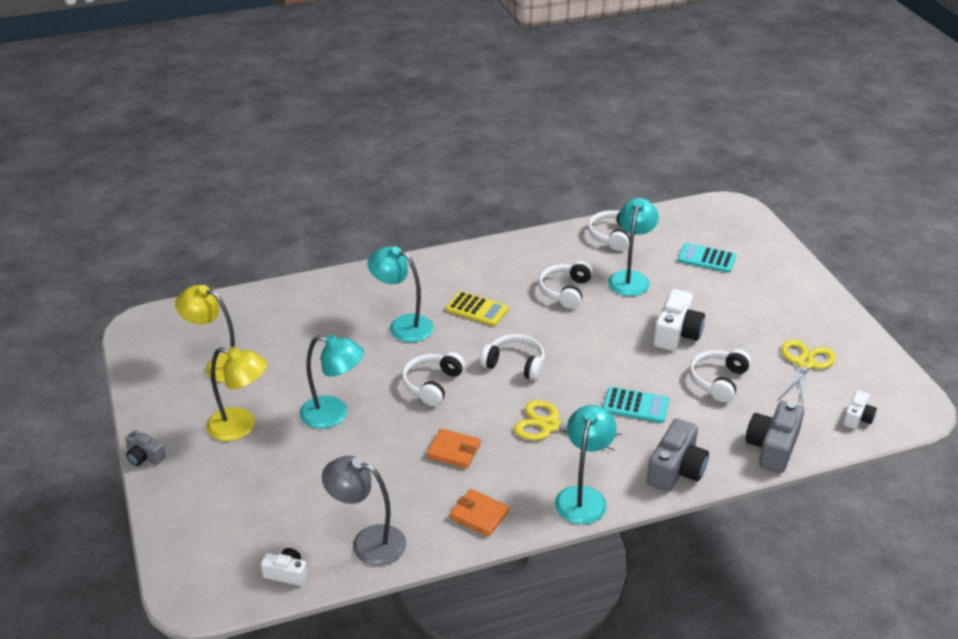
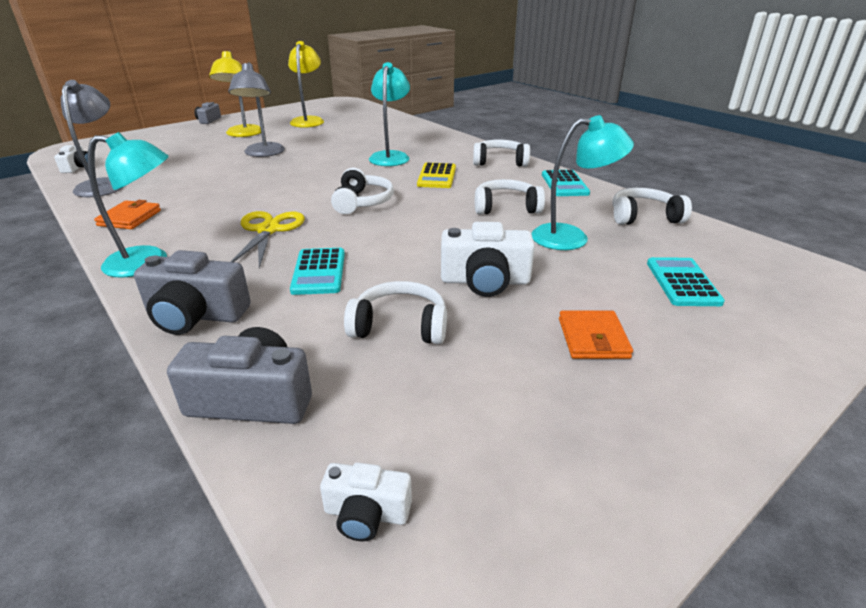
camera: 70 degrees right, 5 degrees down
(334, 414) = (263, 153): turquoise lamp -> grey lamp
(432, 384) = (314, 176): white headphones -> white headphones (500, 162)
(454, 451) = (222, 196): orange wallet -> orange wallet (593, 338)
(533, 248) = (564, 184): none -> turquoise calculator
(805, 364) = (499, 414): yellow scissors -> none

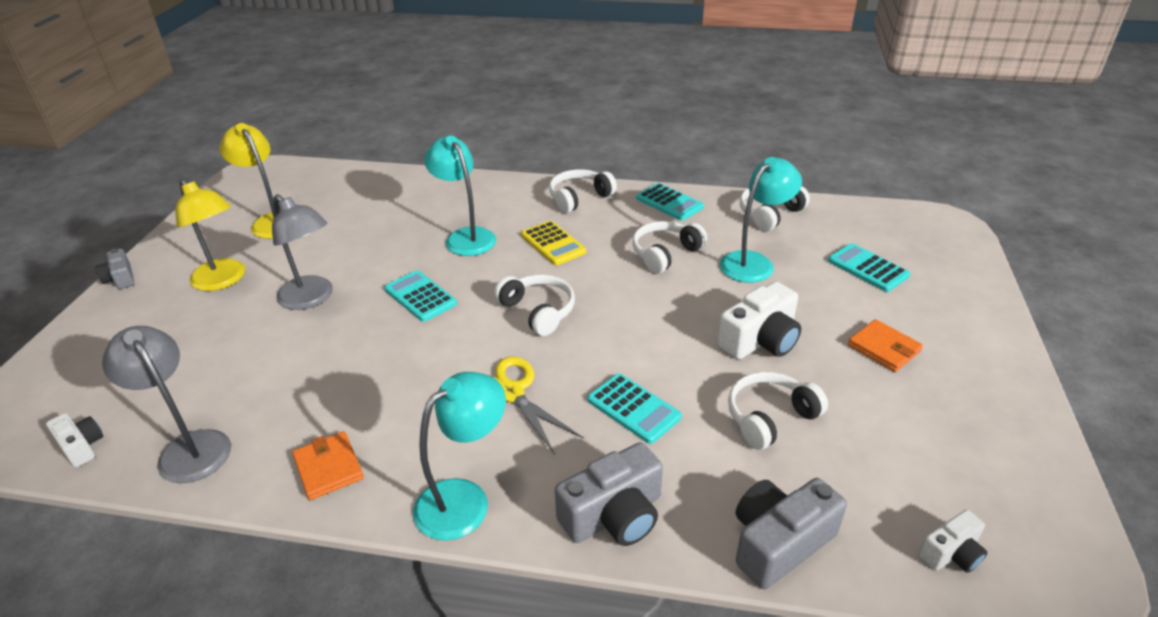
camera: 40 degrees left, 5 degrees up
(313, 171) = (420, 296): none -> turquoise calculator

